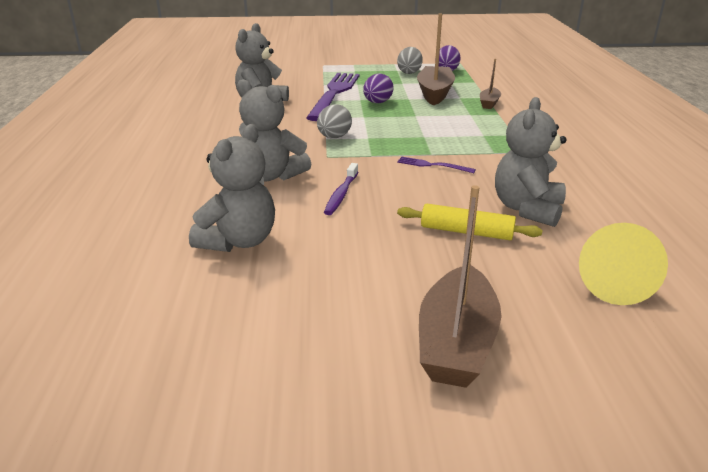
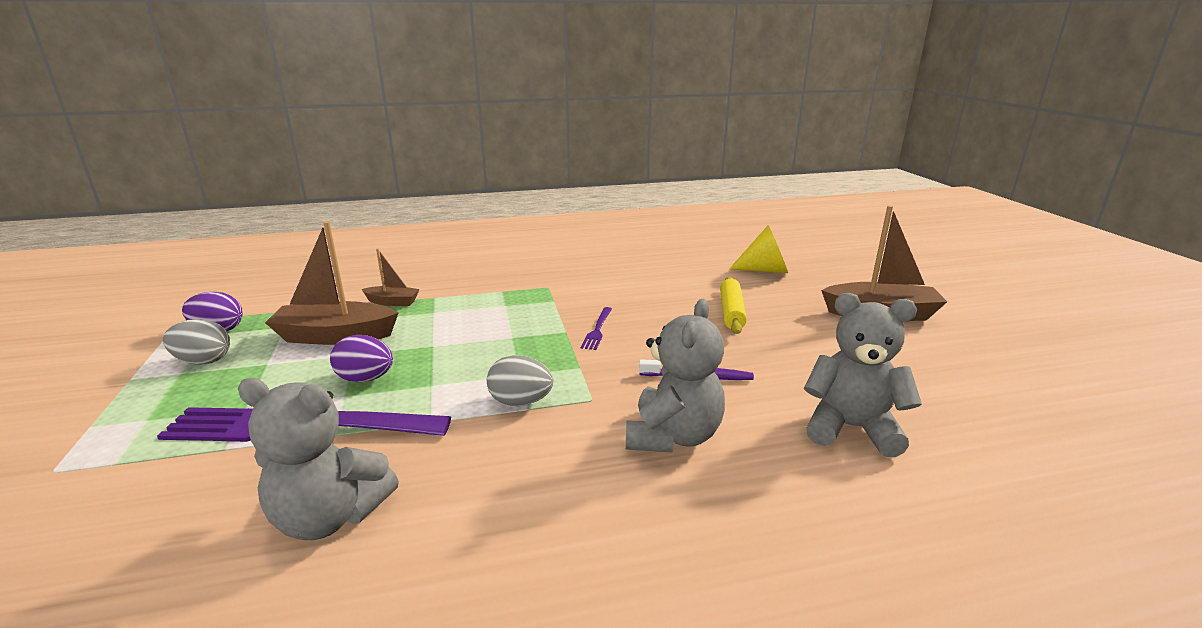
camera: 100 degrees left, 5 degrees down
(527, 209) = (674, 290): grey teddy bear -> none

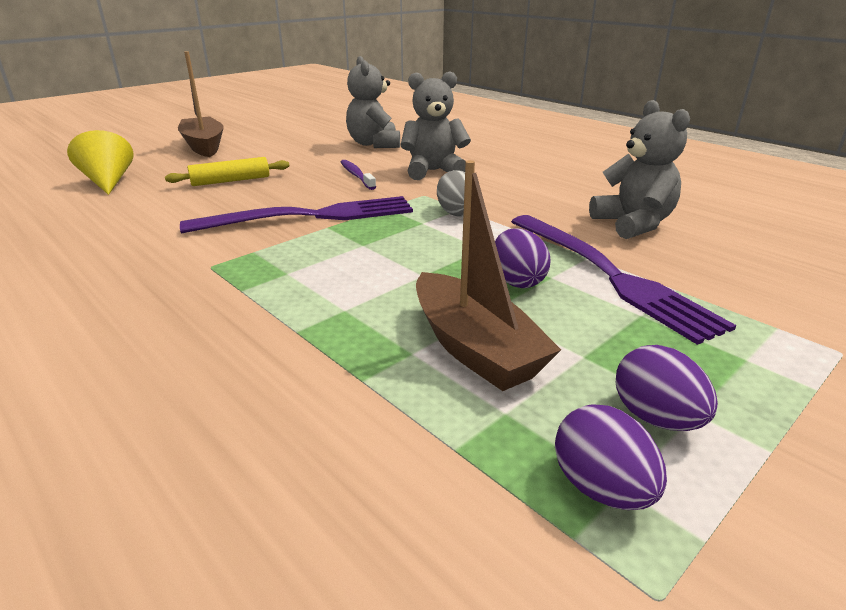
camera: 120 degrees left, 5 degrees up
(203, 361) = (656, 418): grey egg -> purple egg
(392, 302) = (339, 359): brown boat -> none
(597, 330) = (310, 216): purple fork -> purple fork, size x2.42

